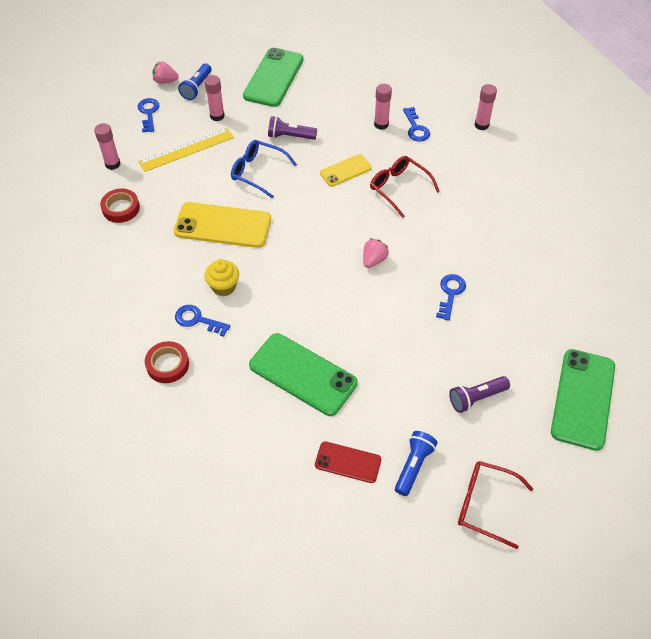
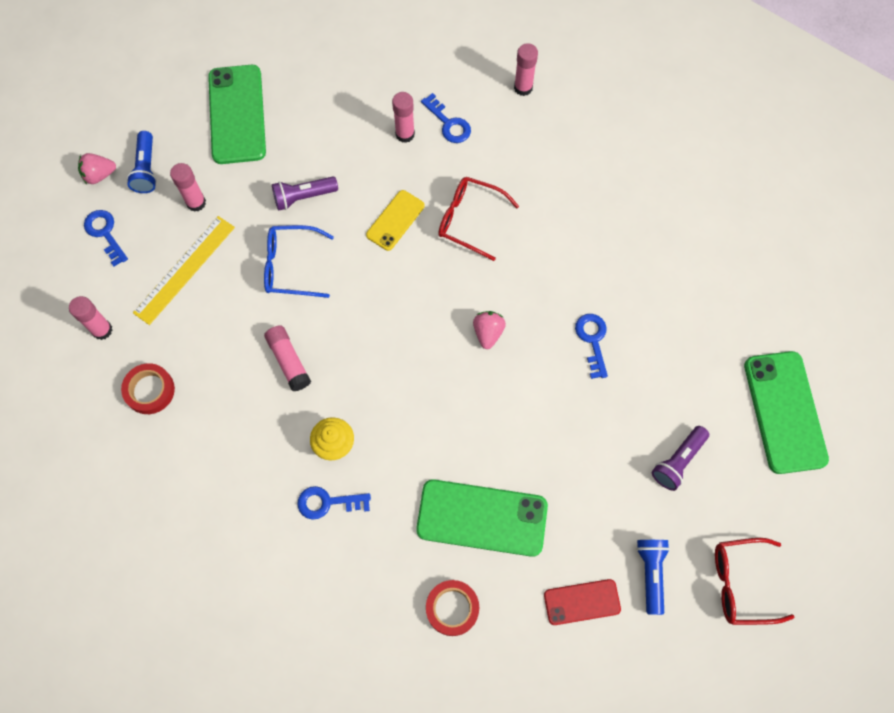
camera: 25 degrees left, 15 degrees up
(167, 364) = (324, 576): red tape -> red tape (452, 608)
(223, 225) = (288, 361): yellow phone -> pink glue stick

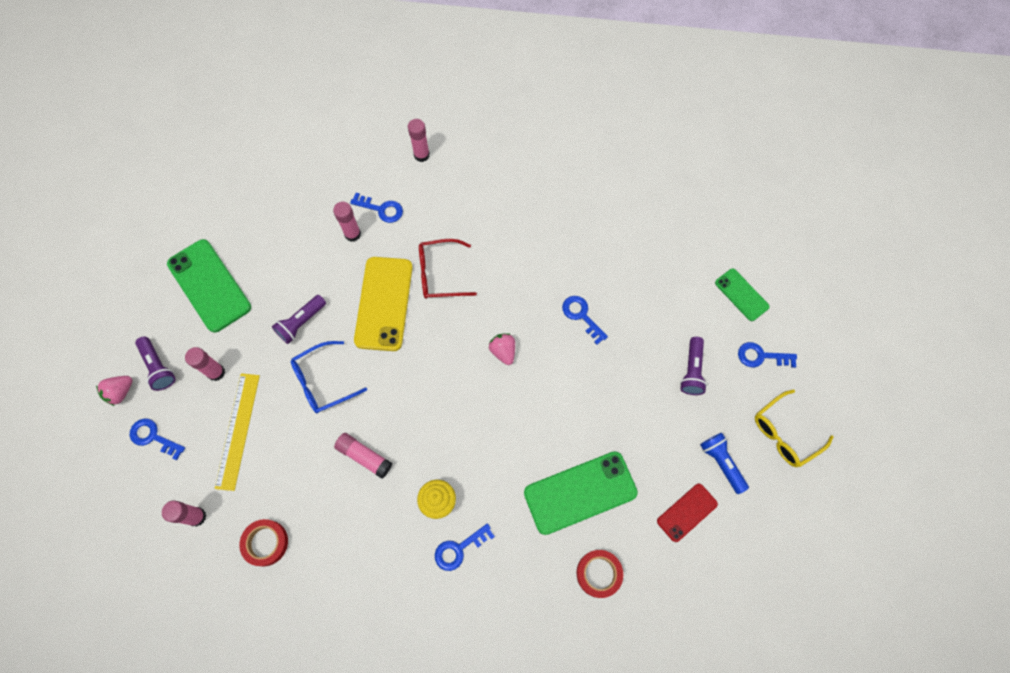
camera: 30 degrees left, 0 degrees up
(146, 169) = (158, 367): blue flashlight -> purple flashlight
(395, 220) = (383, 303): yellow phone -> yellow phone, size x1.77
(742, 583) = (785, 433): red glasses -> yellow glasses
(766, 489) = (761, 356): none -> blue key
(785, 412) = (741, 295): green phone -> green phone, size x0.56

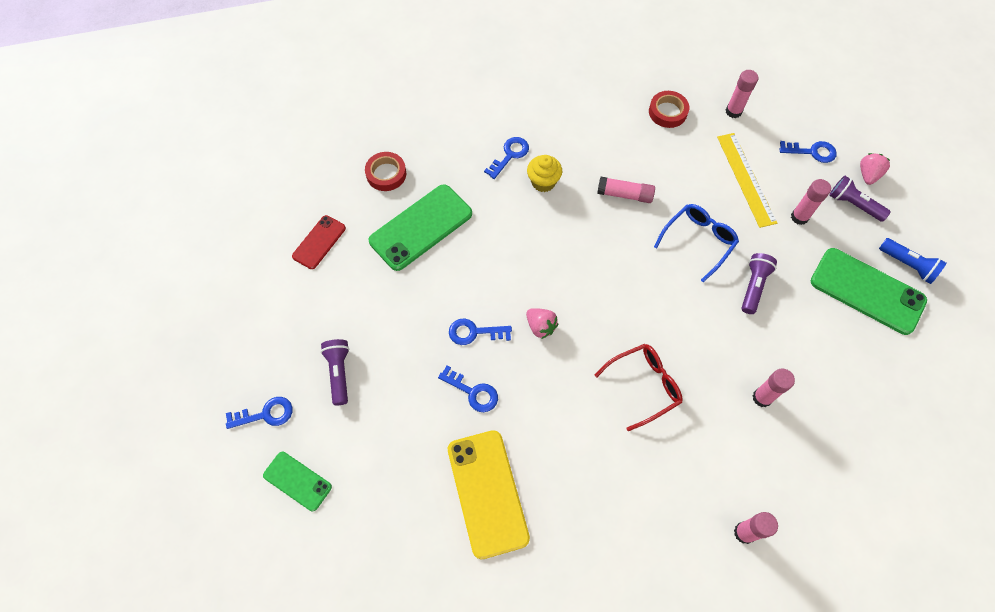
camera: 160 degrees right, 5 degrees down
(381, 209) = (749, 440): blue key -> blue key (474, 332)
(383, 303) = (684, 333): yellow phone -> yellow phone (487, 493)
(721, 463) = (293, 294): blue flashlight -> blue flashlight (908, 265)
(785, 433) = (232, 342): yellow glasses -> none

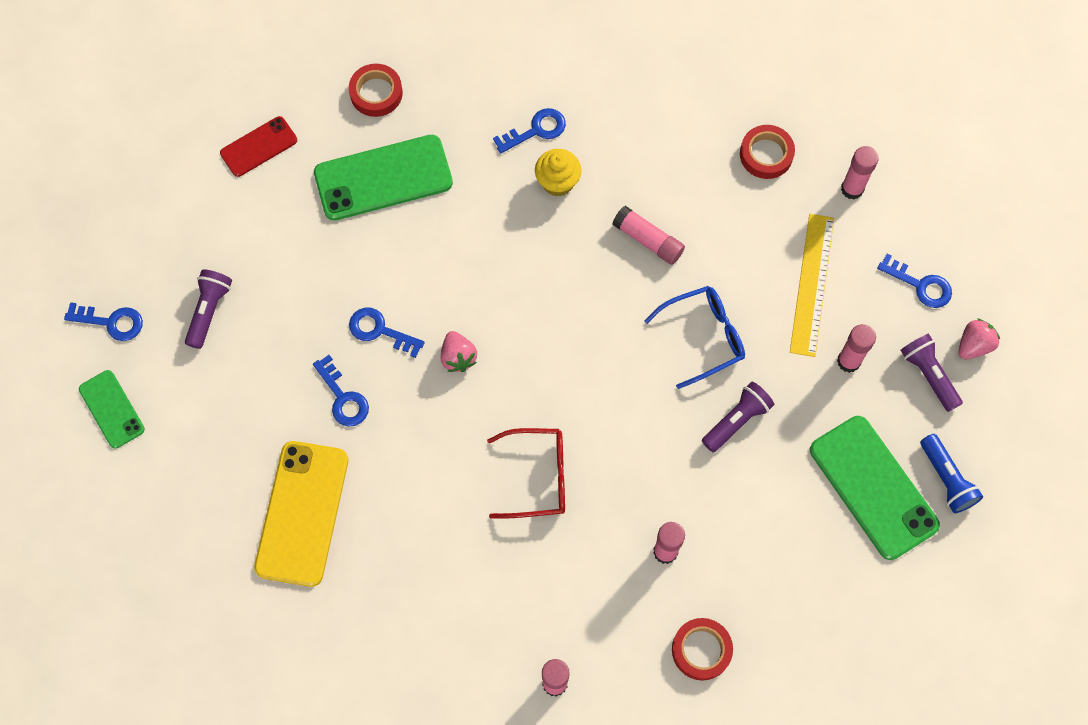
camera: 25 degrees right, 5 degrees up
(829, 456) = (701, 650): none -> red tape

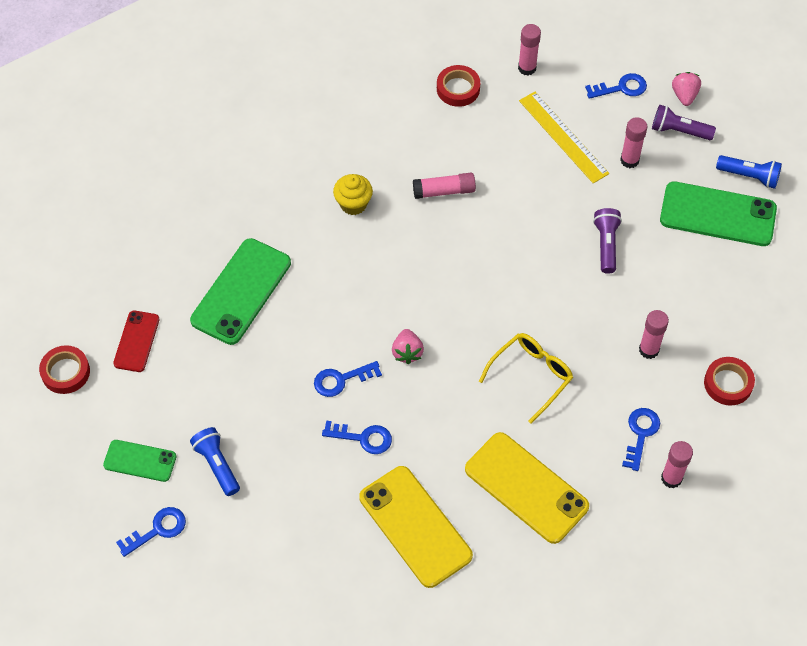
camera: 45 degrees left, 10 degrees down
(111, 409) = (220, 580): green phone -> green phone (140, 461)
(209, 311) = (217, 465): purple flashlight -> blue flashlight
(376, 93) = (179, 247): red tape -> red tape (65, 372)
(425, 570) = (526, 488): none -> yellow phone
(458, 357) = (407, 352): pink strawberry -> pink strawberry turned 60 degrees clockwise
(536, 130) = (306, 186): blue key -> blue key (640, 434)
(536, 477) = (530, 376): red glasses -> yellow glasses
(702, 337) = (536, 217): blue glasses -> none

